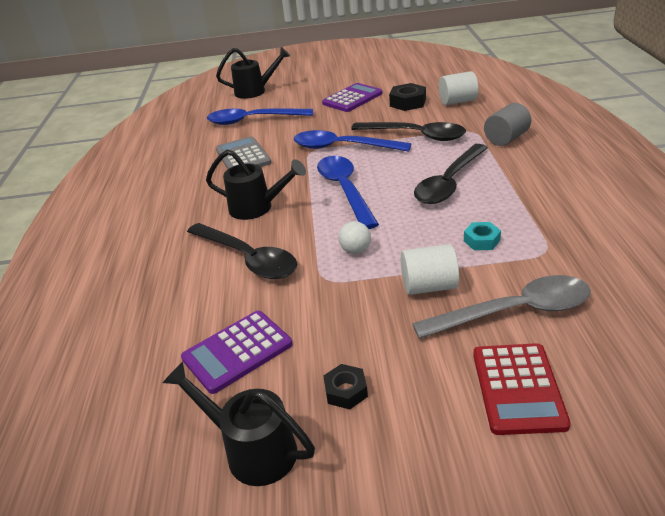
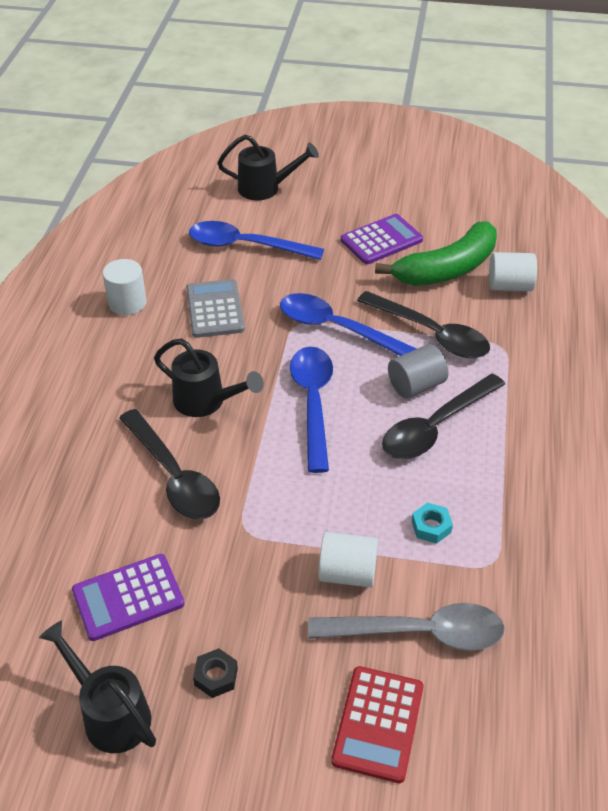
camera: 10 degrees right, 10 degrees up
(171, 167) = (127, 303): none -> white cylinder
(355, 250) = (291, 499): white ball -> none
(407, 102) = (447, 269): black nut -> green banana
(506, 139) = (536, 372): grey cylinder -> grey cylinder (416, 385)

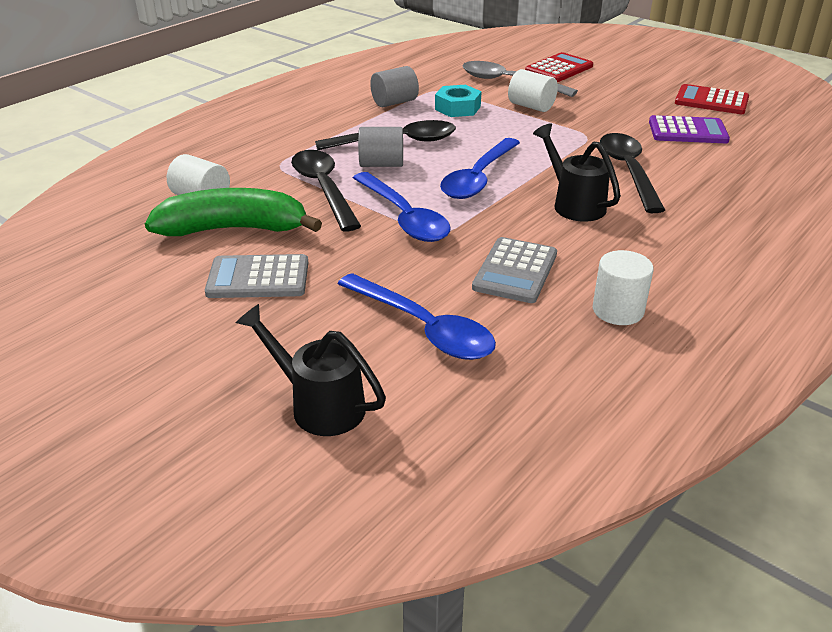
camera: 150 degrees left, 10 degrees down
(110, 714) = (711, 101): black watering can -> red calculator
(216, 676) = (641, 97): black nut -> none
(381, 240) = (258, 278): purple calculator -> grey calculator
(431, 527) = (457, 108): turquoise nut -> turquoise nut, size x1.57
(512, 505) = (394, 102): none -> grey cylinder

